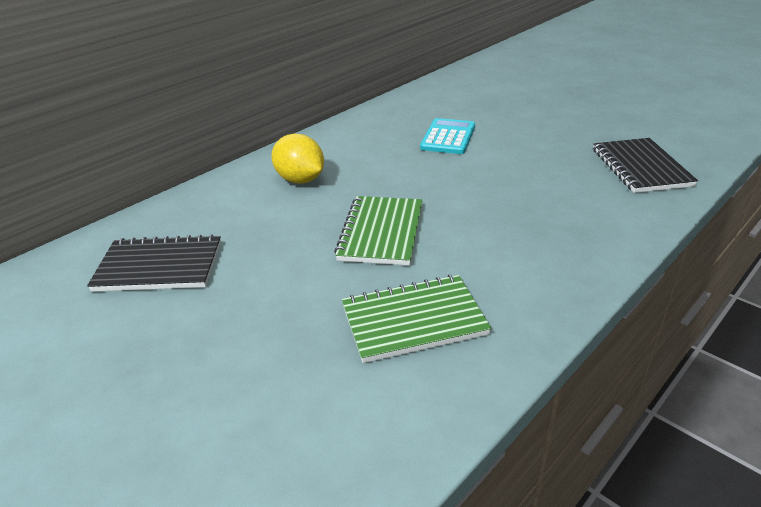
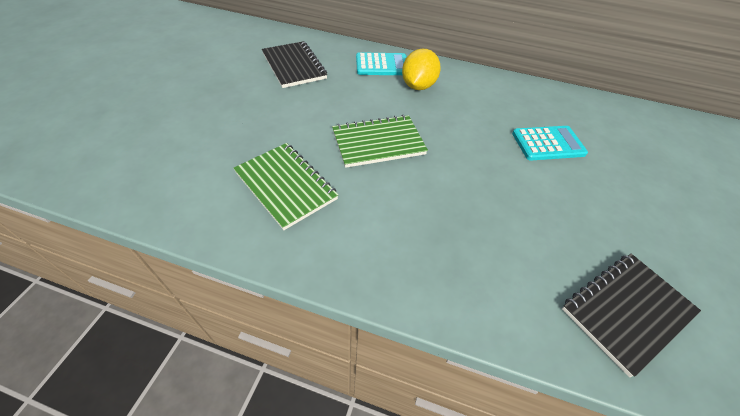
camera: 60 degrees right, 15 degrees up
(234, 193) = (382, 65): none -> turquoise calculator

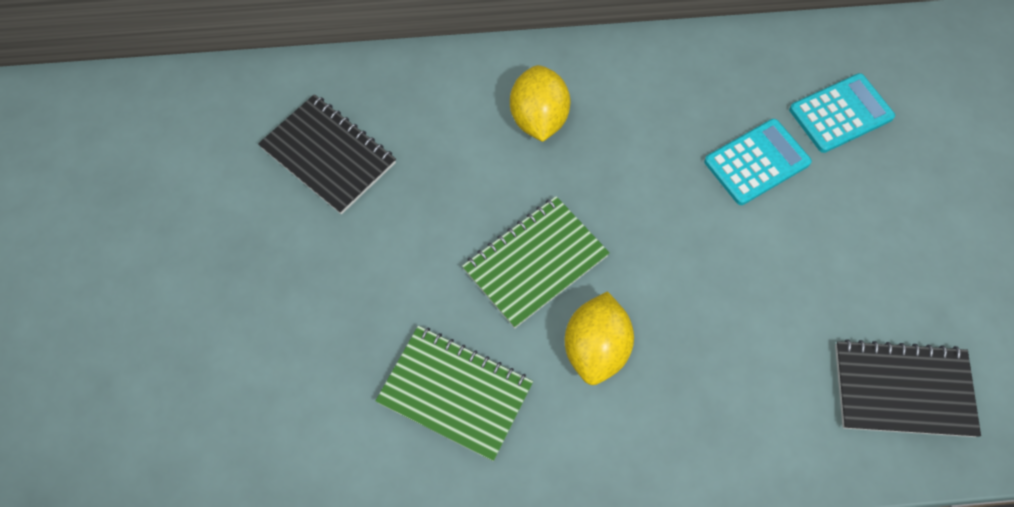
camera: 20 degrees left, 15 degrees up
(382, 65) = (463, 93): turquoise calculator -> turquoise calculator (840, 113)
(392, 196) = (596, 348): none -> yellow lemon
(626, 311) = (902, 389): black notebook -> black notebook turned 60 degrees clockwise

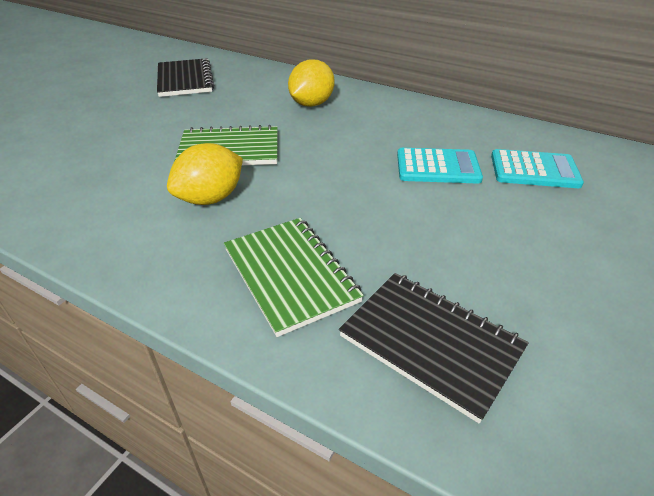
camera: 35 degrees right, 25 degrees down
(455, 393) = (102, 178): green notebook -> green notebook (290, 275)

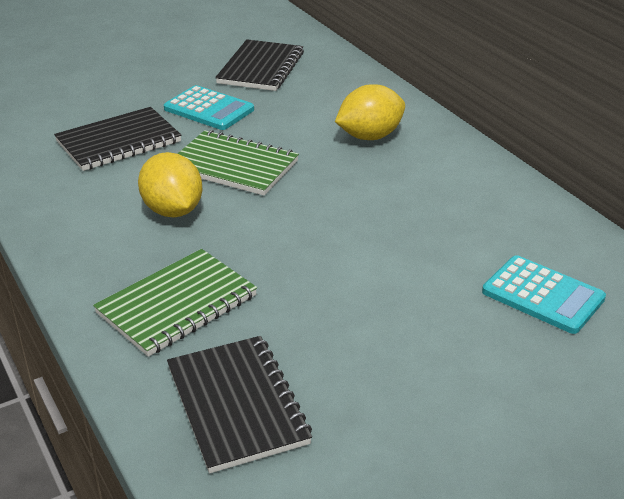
camera: 30 degrees right, 5 degrees down
(110, 159) = (119, 142): none -> black notebook
(211, 198) = (173, 211): yellow lemon -> yellow lemon turned 75 degrees clockwise
(290, 275) = (177, 305): green notebook -> green notebook turned 45 degrees clockwise
(437, 167) = (431, 254): turquoise calculator -> turquoise calculator (209, 109)

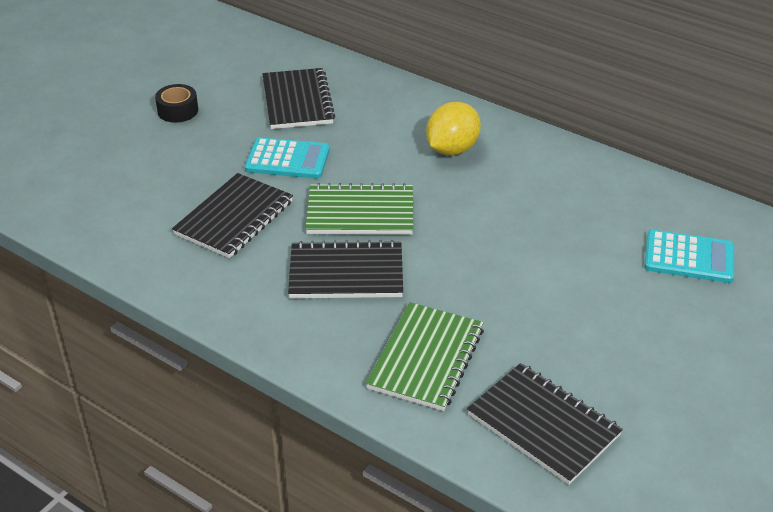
camera: 25 degrees left, 5 degrees up
(152, 53) = (178, 111): none -> black tape
(173, 211) = (346, 273): yellow lemon -> black notebook

